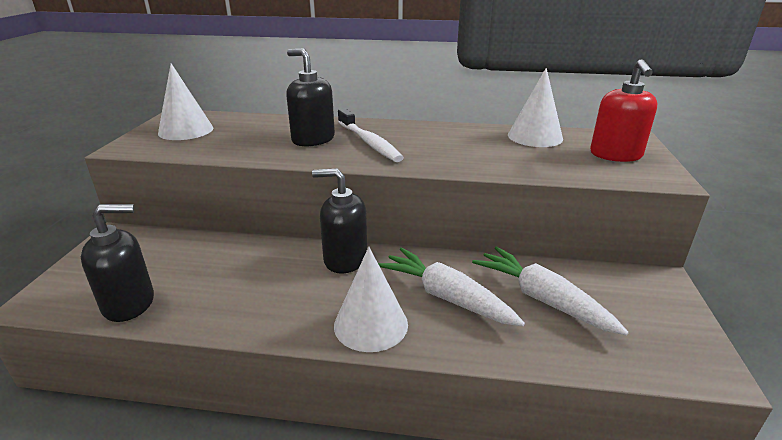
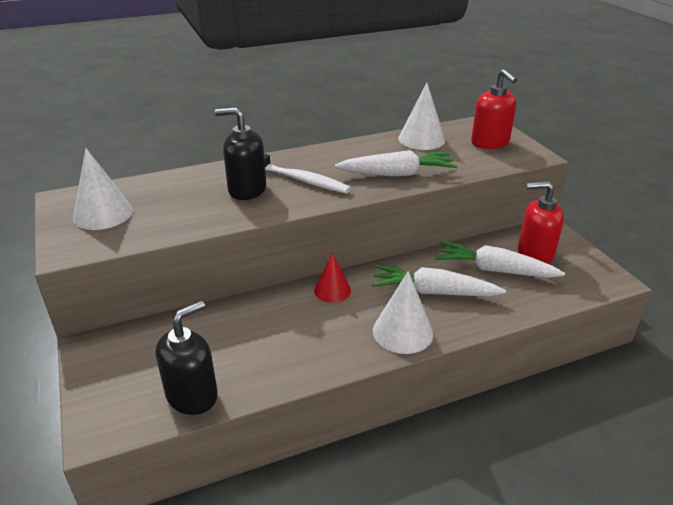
camera: 30 degrees left, 5 degrees up
(345, 259) = (332, 290): black soap dispenser -> red cone
(471, 159) = (398, 174): none -> white carrot
(614, 299) = (534, 254): none -> red soap dispenser

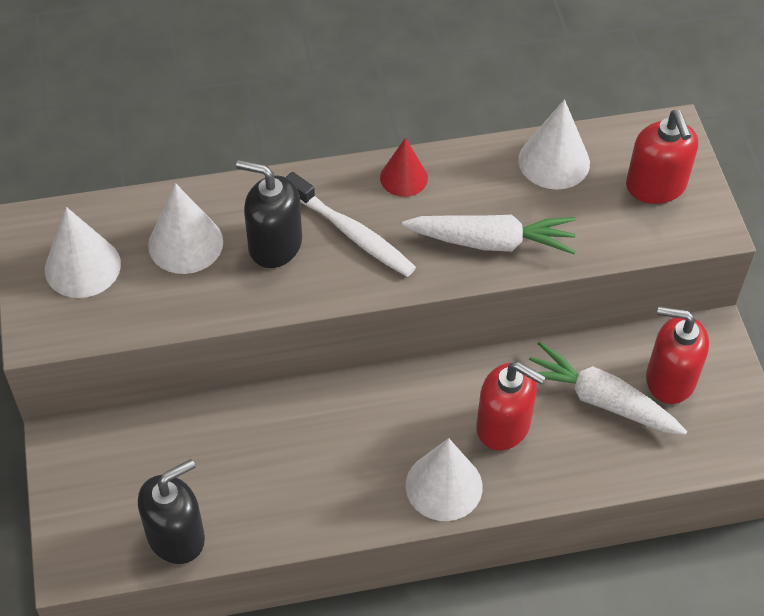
camera: 10 degrees right, 20 degrees up
(181, 195) = (185, 243): none -> white cone
(332, 290) = (371, 400): red cone -> red cone (403, 178)
(433, 292) = (503, 426): white carrot -> red soap dispenser

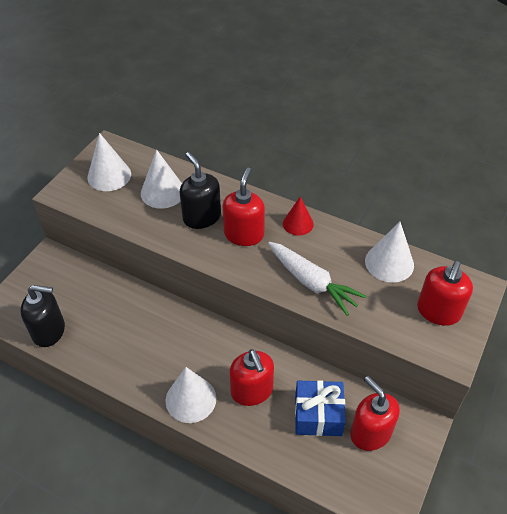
camera: 40 degrees right, 5 degrees down
(352, 233) = (244, 234): white toothbrush -> red soap dispenser
(600, 400) = (318, 415): white carrot -> blue gift

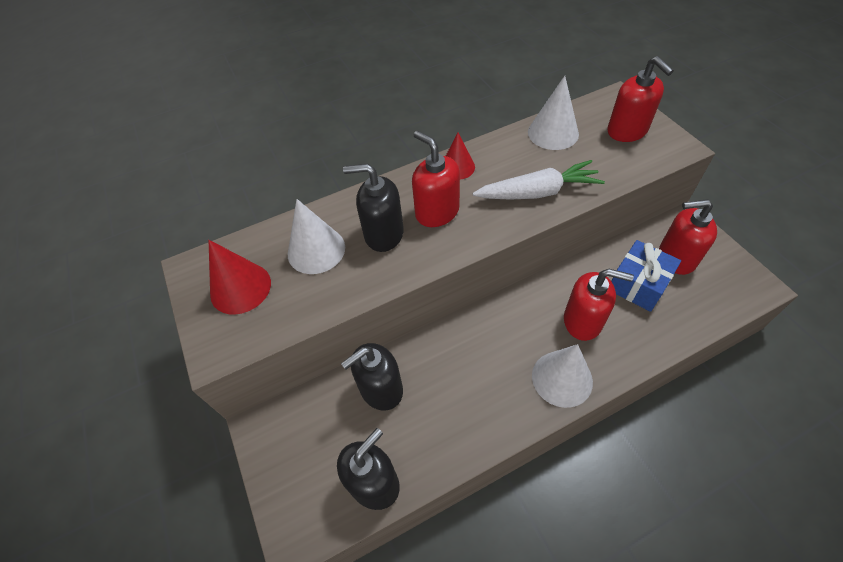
camera: 50 degrees left, 5 degrees up
(109, 175) = (240, 288): white cone -> red cone
(113, 299) = (381, 389): none -> black soap dispenser

